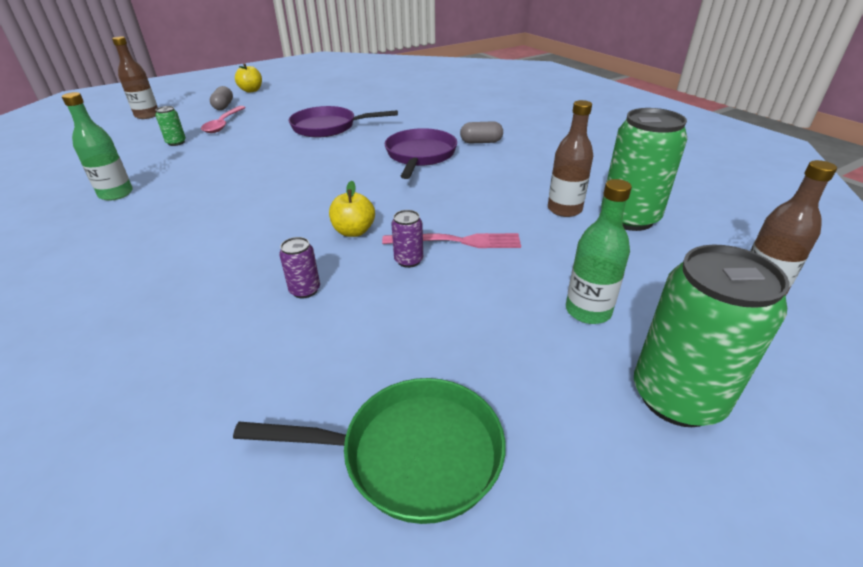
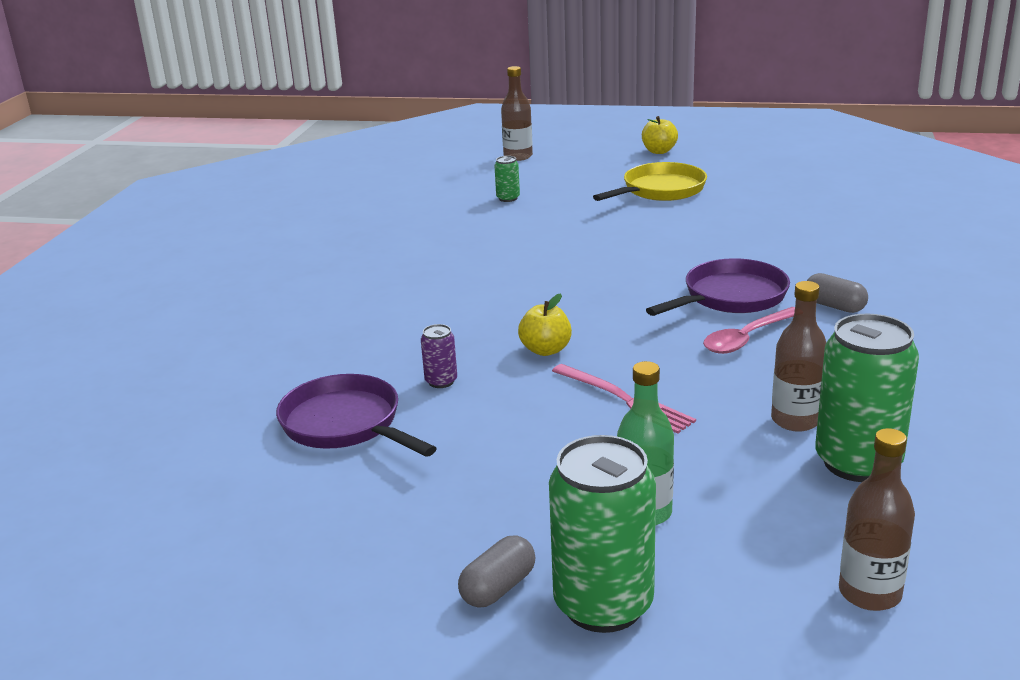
camera: 45 degrees right, 10 degrees down
(116, 194) = (404, 237): green bottle -> none
(223, 106) = (603, 166): grey capsule -> grey capsule (498, 588)
(223, 124) = (576, 189): pink spoon -> pink spoon (747, 338)
(285, 111) = (660, 190): none -> yellow pan
(328, 127) = (679, 227): purple pan -> purple pan (346, 424)
(408, 260) = (554, 396): purple can -> none
(412, 454) = (365, 520): green pan -> none

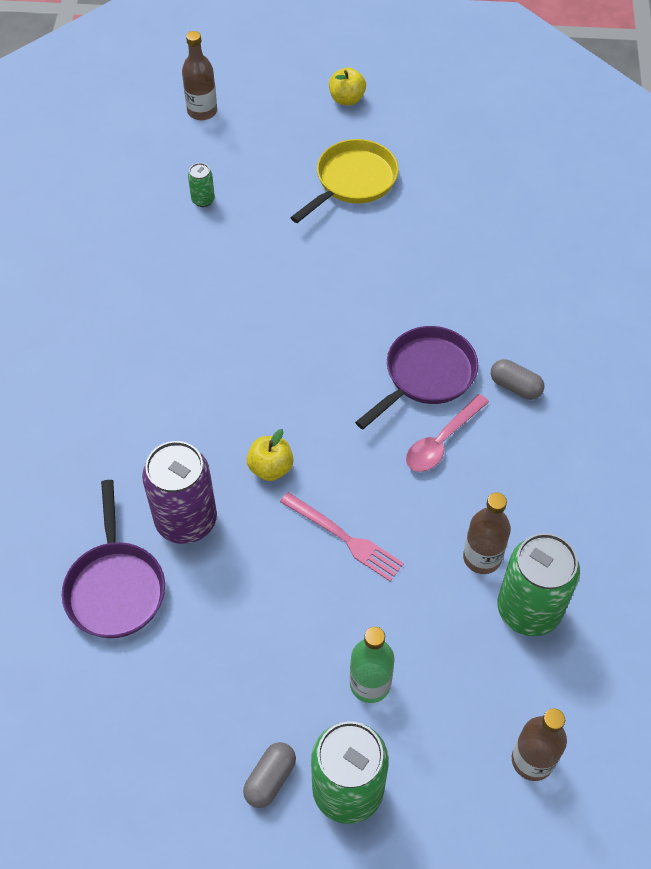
camera: 10 degrees left, 30 degrees up
(346, 424) = (115, 587): purple pan -> purple pan turned 135 degrees counterclockwise
(441, 381) = (186, 520): purple can -> purple can, size x2.22

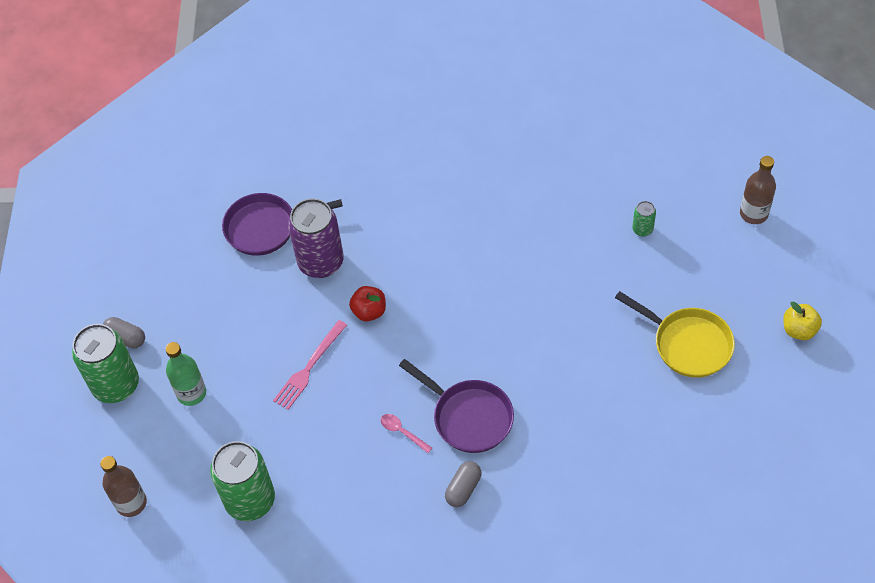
camera: 90 degrees right, 0 degrees up
(270, 468) = (369, 311): yellow apple -> red apple
(442, 441) = (402, 432): pink spoon -> pink spoon, size x0.62
(482, 557) = (295, 465): brown bottle -> none

